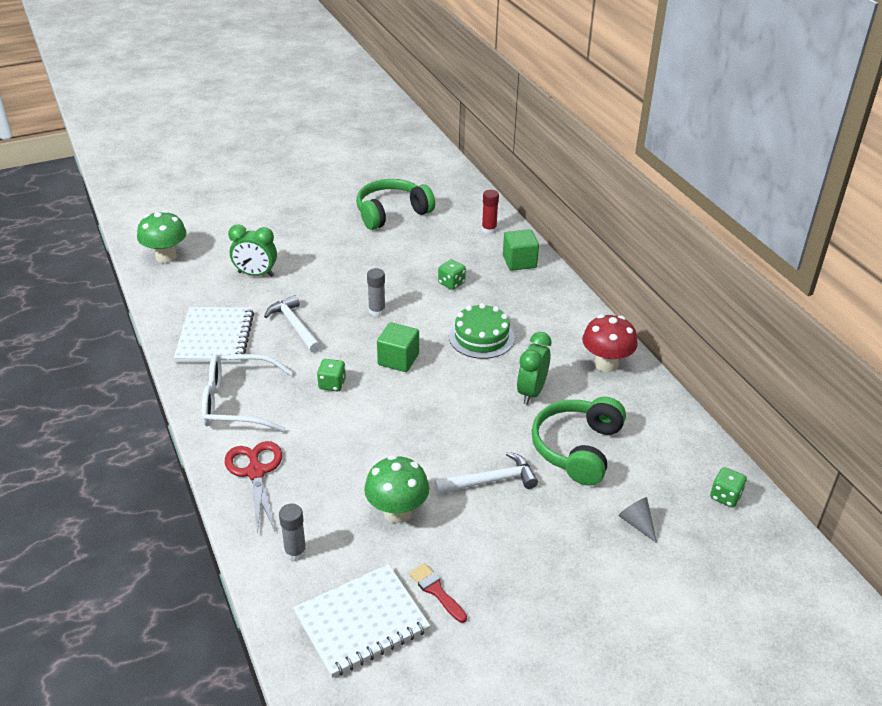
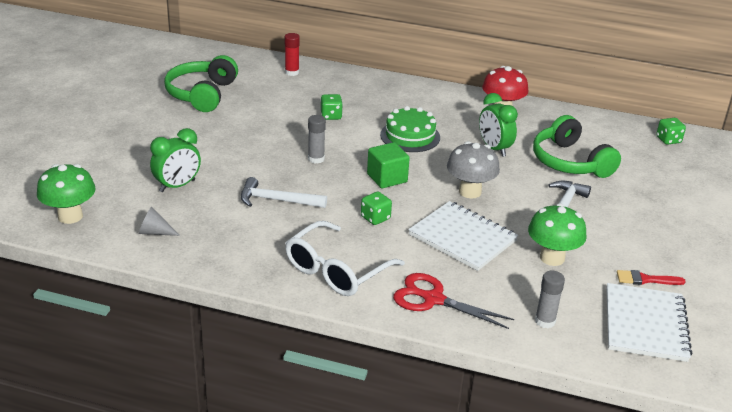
camera: 50 degrees left, 5 degrees down
(215, 337) = (233, 243): white notebook -> white notebook (462, 238)
(439, 413) = (470, 192): none -> grey mushroom
(519, 262) = (348, 81): green cube -> none
(637, 523) = (660, 178): grey cone -> grey cone (154, 232)

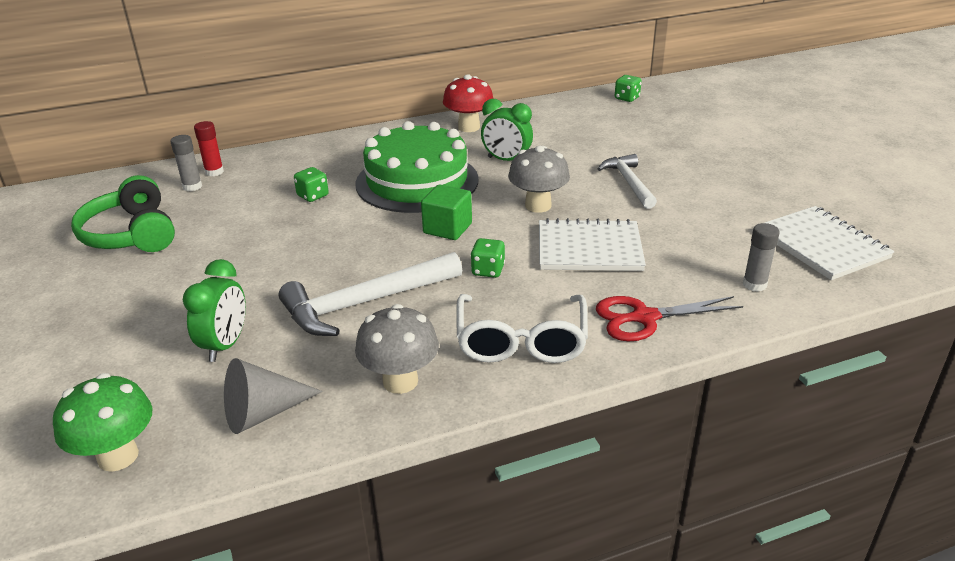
camera: 35 degrees left, 0 degrees up
(154, 232) = (263, 413): grey cone -> grey cone, size x1.62
(240, 255) = (400, 381): none -> grey mushroom
(277, 200) = (365, 303): white hammer -> white hammer, size x1.56
(316, 159) = (352, 243): grey glue stick -> grey glue stick (192, 186)
(410, 136) = (417, 181): green cake -> green cake, size x1.72
(552, 258) = (681, 228): green mushroom -> none
(570, 162) = (581, 145): green headphones -> none
(645, 279) = (769, 210): red brush -> none

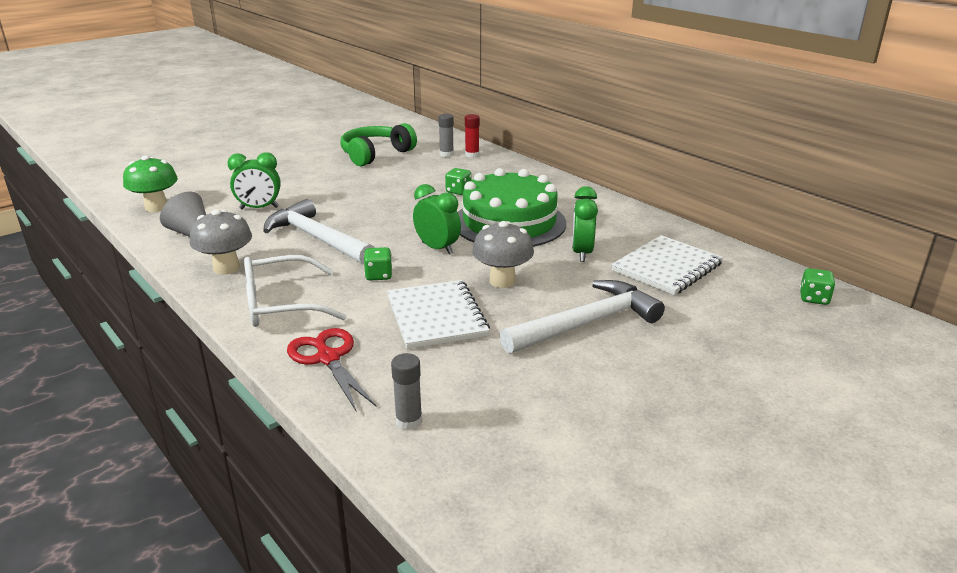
camera: 70 degrees right, 5 degrees down
(447, 228) = (437, 248): green cube -> green clock
(469, 127) = (636, 225): red mushroom -> none
(628, 183) = (586, 323): white hammer -> white hammer, size x1.56
(822, 245) = (522, 472): white notebook -> white notebook (667, 267)

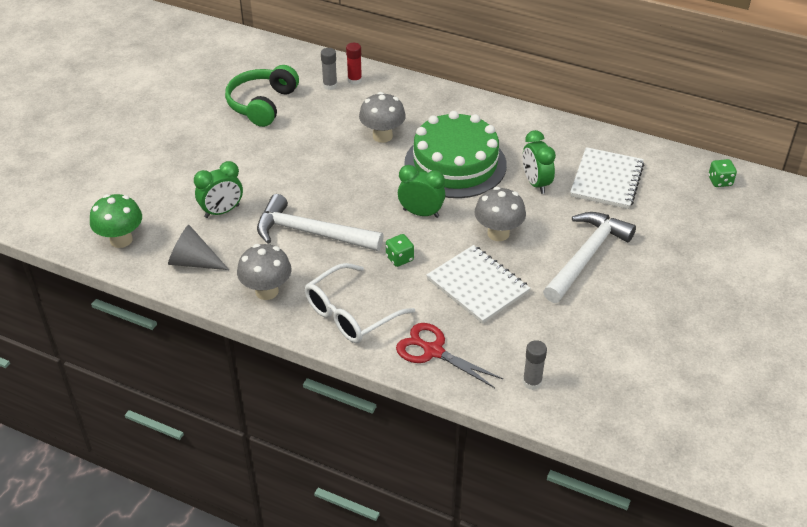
camera: 25 degrees left, 15 degrees up
(458, 191) = (382, 136): green dice -> grey mushroom

